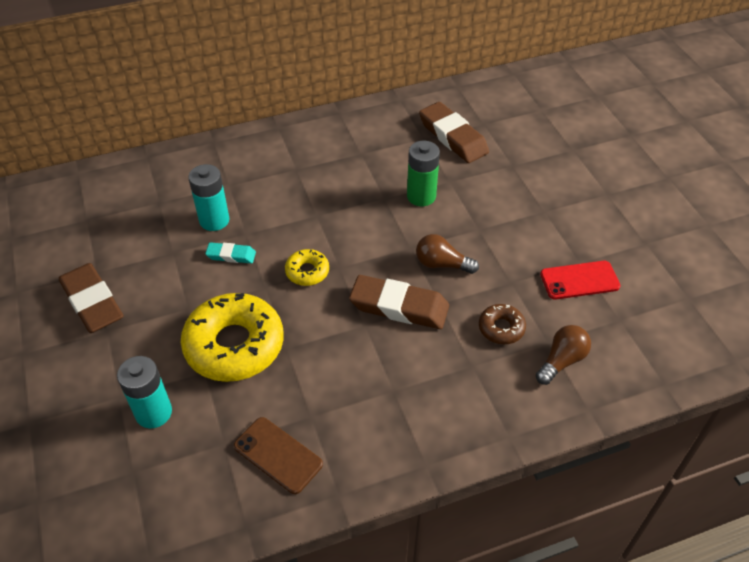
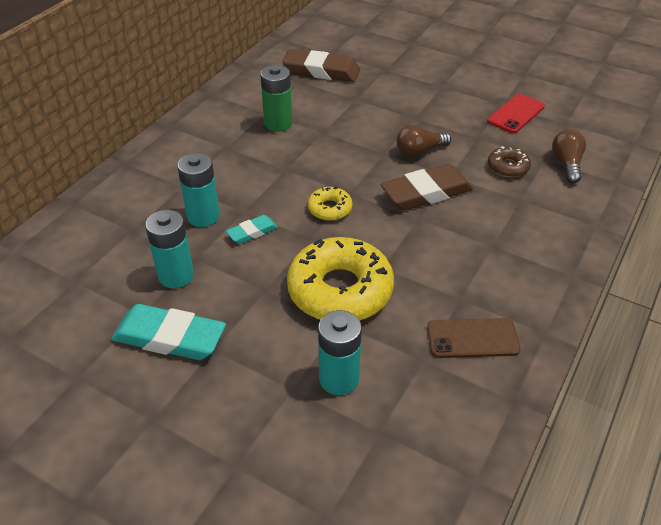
camera: 40 degrees left, 5 degrees down
(92, 302) = (170, 337): brown eraser -> turquoise eraser
(146, 257) = (176, 275): none -> turquoise battery
(421, 196) = (348, 117): green battery -> green battery (278, 124)

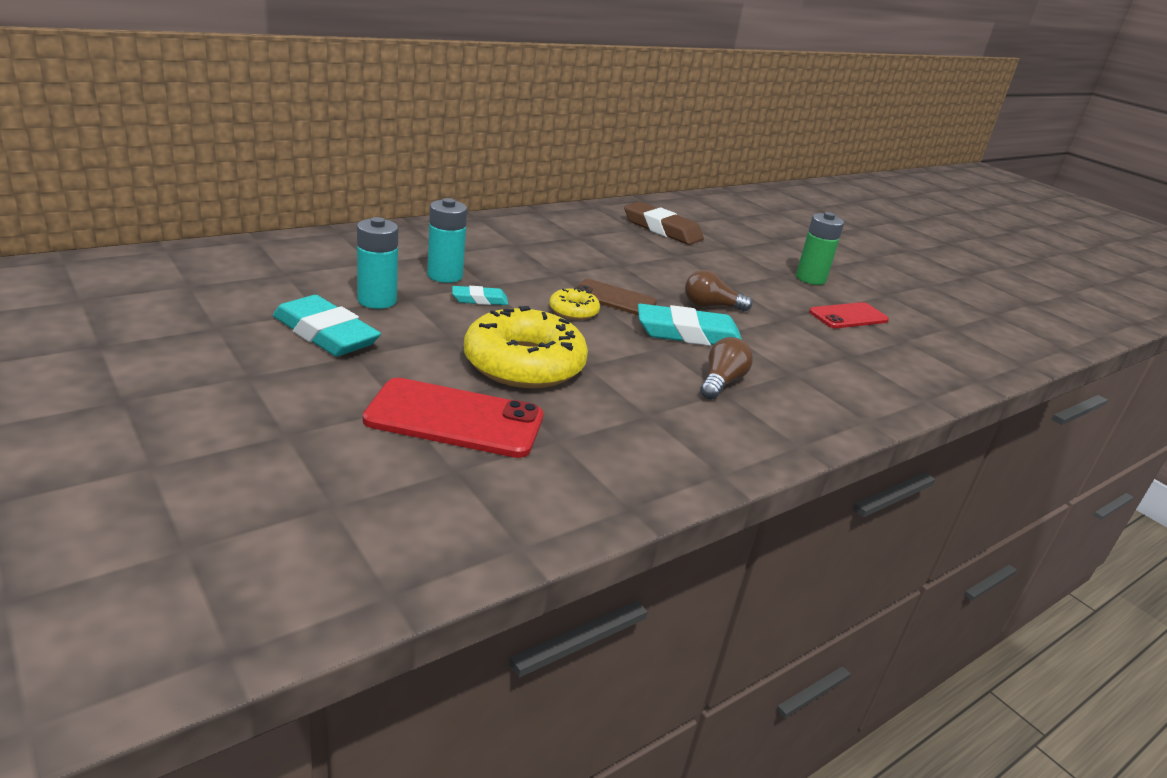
camera: 20 degrees right, 15 degrees down
(278, 124) = (582, 246): green battery -> green battery (810, 279)
(339, 379) = (455, 419): turquoise battery -> red phone
(426, 192) = (688, 334): brown eraser -> turquoise eraser
(472, 338) = (630, 446): brown phone -> brown phone (613, 298)
(508, 167) = (800, 347): brown donut -> none
(566, 164) = (874, 367): brown light bulb -> brown light bulb (721, 382)

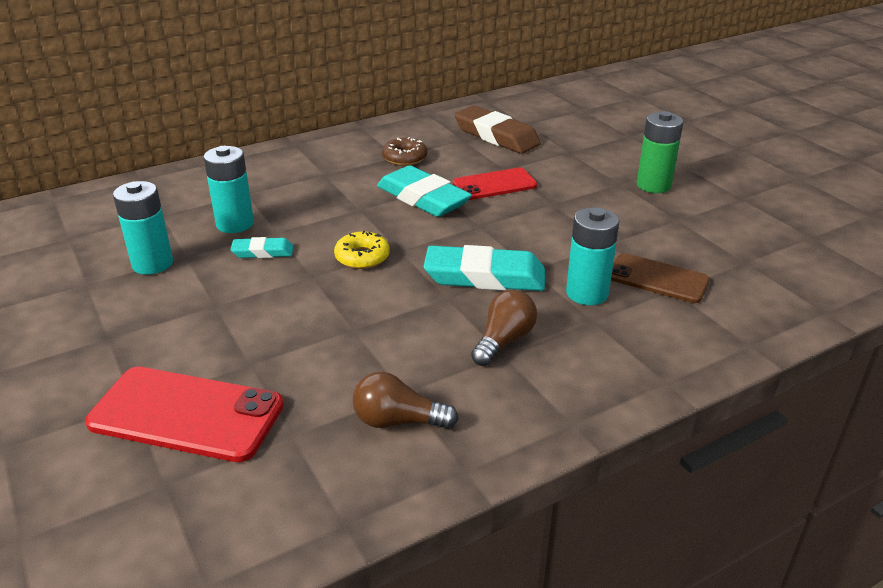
camera: 10 degrees right, 5 degrees up
(325, 334) = (85, 312): turquoise eraser -> turquoise eraser (423, 198)
(524, 364) = (285, 333): yellow donut -> none
(585, 238) = (404, 158): none -> brown donut
(613, 298) = (413, 235): brown phone -> brown phone (657, 279)
(711, 306) = (522, 235): brown light bulb -> brown light bulb (398, 421)
(780, 353) = (587, 293): none -> turquoise battery
(848, 316) = (685, 234): red phone -> red phone (494, 185)

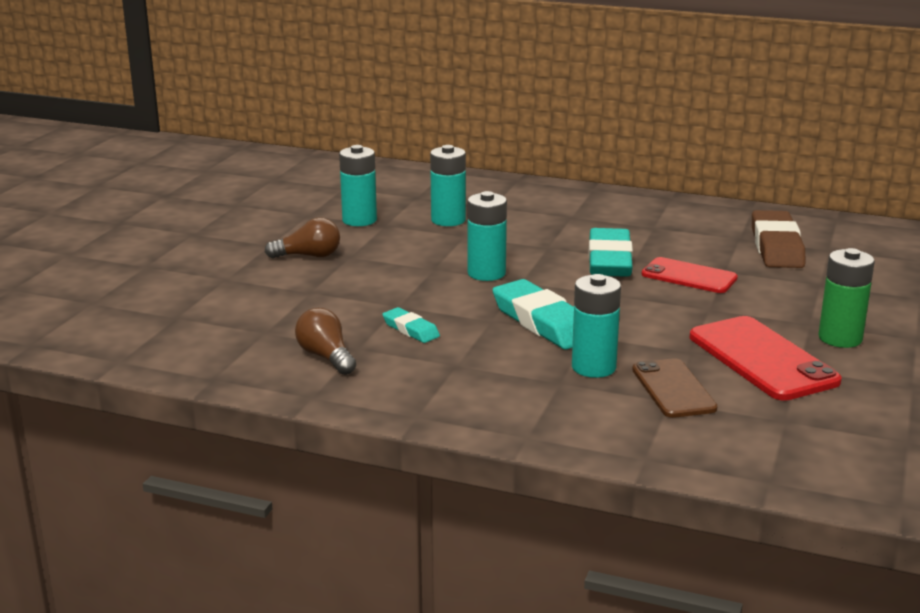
camera: 50 degrees right, 10 degrees down
(186, 414) = (238, 296): red phone -> red phone (762, 359)
(263, 252) = (432, 242): turquoise eraser -> turquoise eraser (411, 329)
(362, 257) = (486, 273): yellow donut -> turquoise battery
(404, 158) = (657, 230): brown donut -> none
(503, 341) = (472, 358): brown light bulb -> brown light bulb (308, 256)

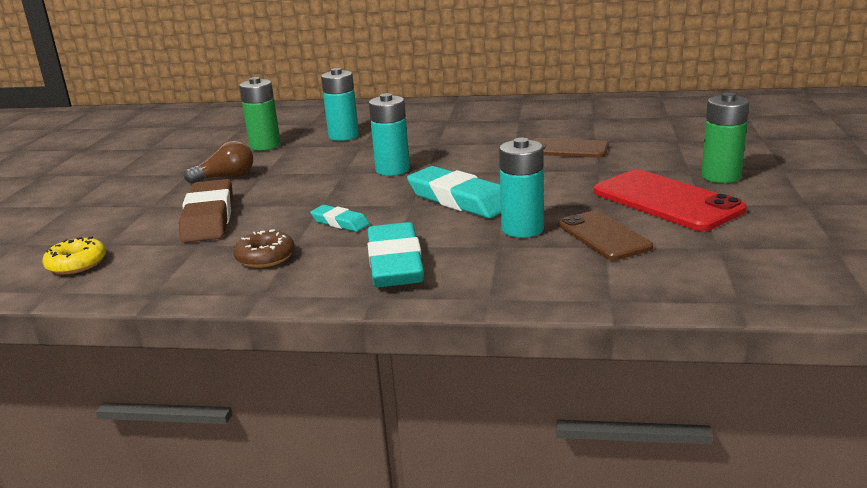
camera: 10 degrees left, 0 degrees up
(145, 335) = (77, 264): none -> yellow donut
(326, 357) = (265, 257): brown light bulb -> brown donut
(359, 220) = (265, 145): turquoise battery -> green battery
(609, 260) = (494, 146): turquoise eraser -> turquoise eraser (395, 263)
(689, 276) = (567, 149): red phone -> brown phone
(776, 246) = (626, 120): brown eraser -> brown eraser (209, 218)

